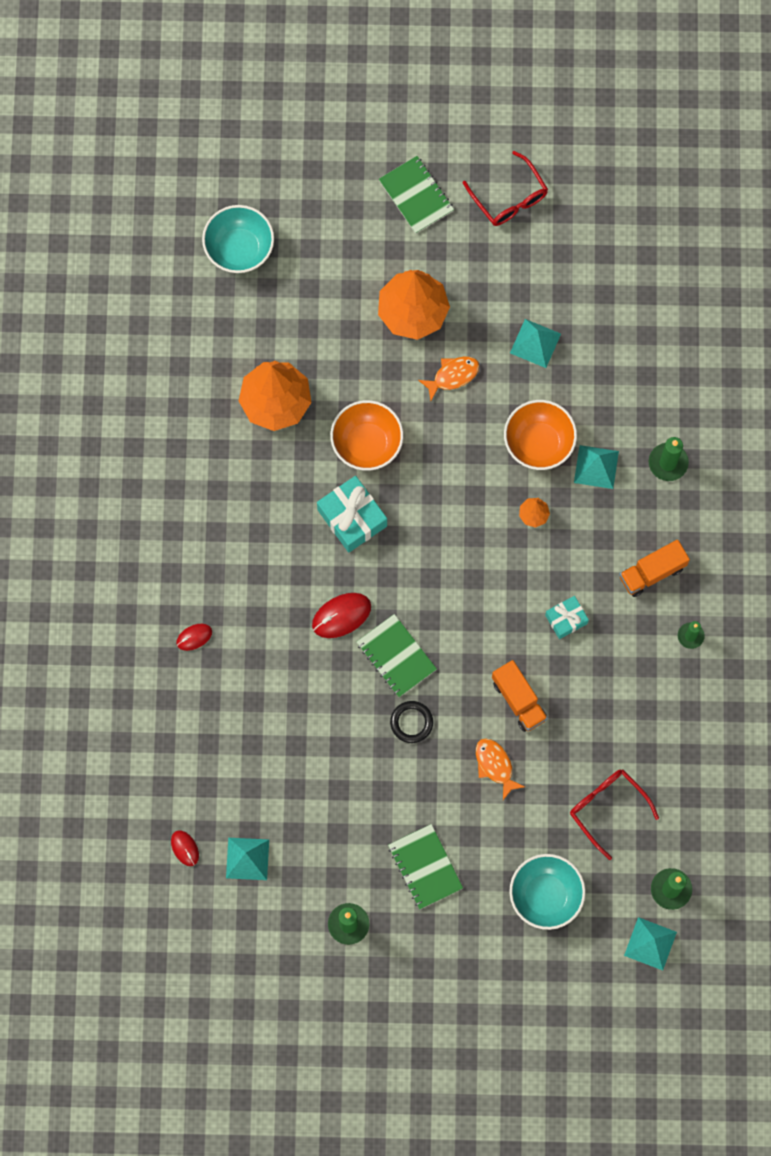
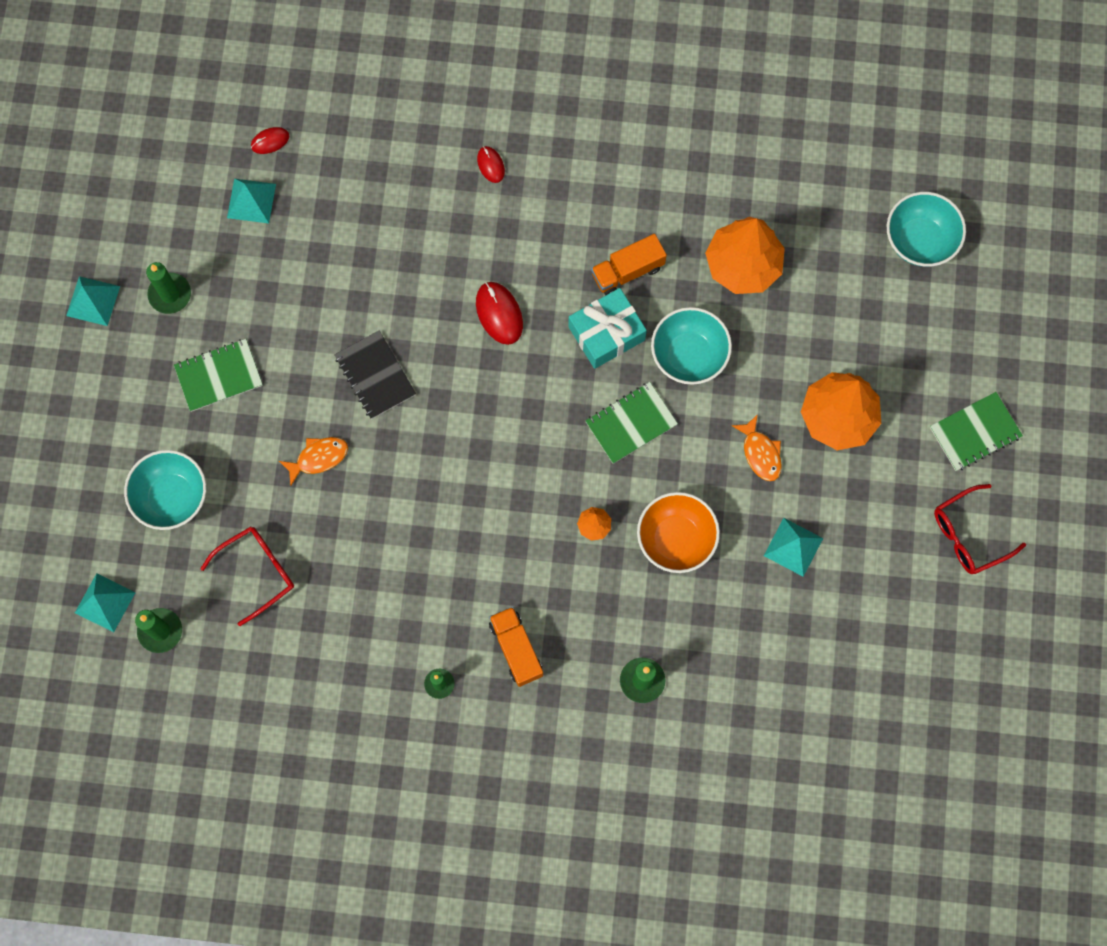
camera: 95 degrees right, 0 degrees up
(367, 443) = (689, 355): orange bowl -> turquoise bowl
(396, 656) = (449, 366): green notebook -> green notebook (631, 423)
(411, 722) = (375, 375): black ring -> black notebook
(518, 700) = (387, 489): orange truck -> orange truck (627, 271)
(566, 619) = (472, 549): turquoise gift -> none
(596, 467) = (643, 600): turquoise pyramid -> turquoise pyramid (93, 301)

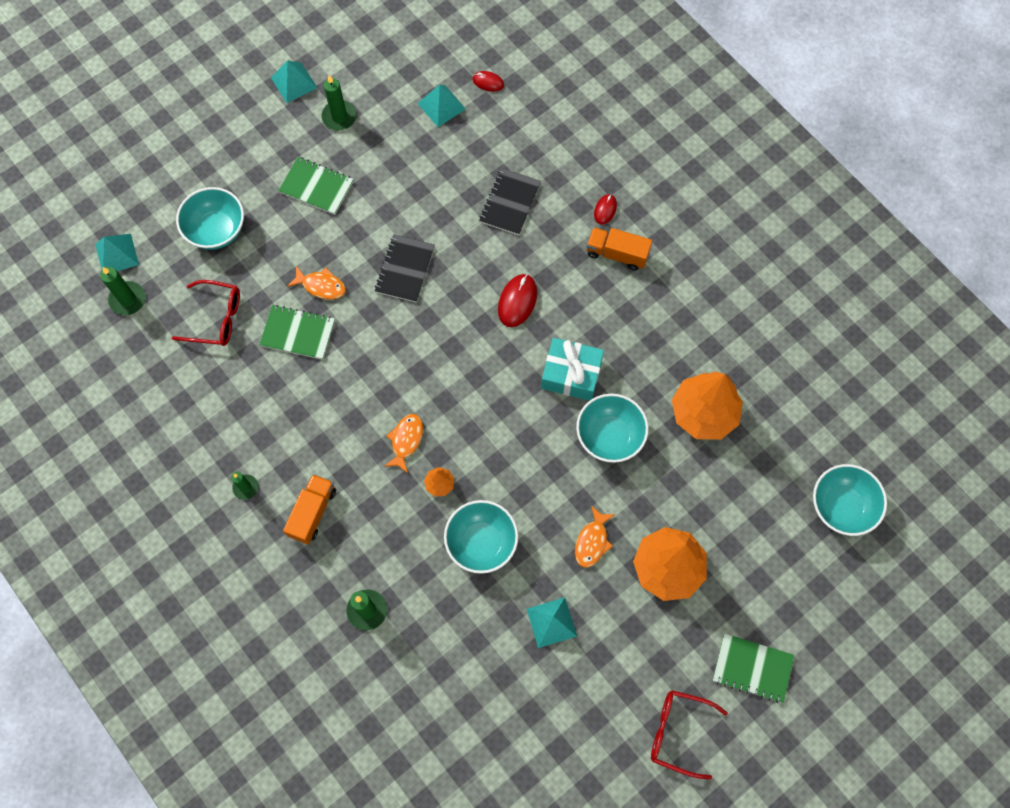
camera: 45 degrees right, 5 degrees down
(403, 233) = (510, 203): none -> black notebook
(530, 517) = (406, 440): none -> orange fish
(627, 271) = (624, 349): orange truck -> orange truck (617, 254)
(631, 423) = (528, 443): green notebook -> green notebook (298, 333)
(676, 539) = (481, 542): orange bowl -> turquoise bowl

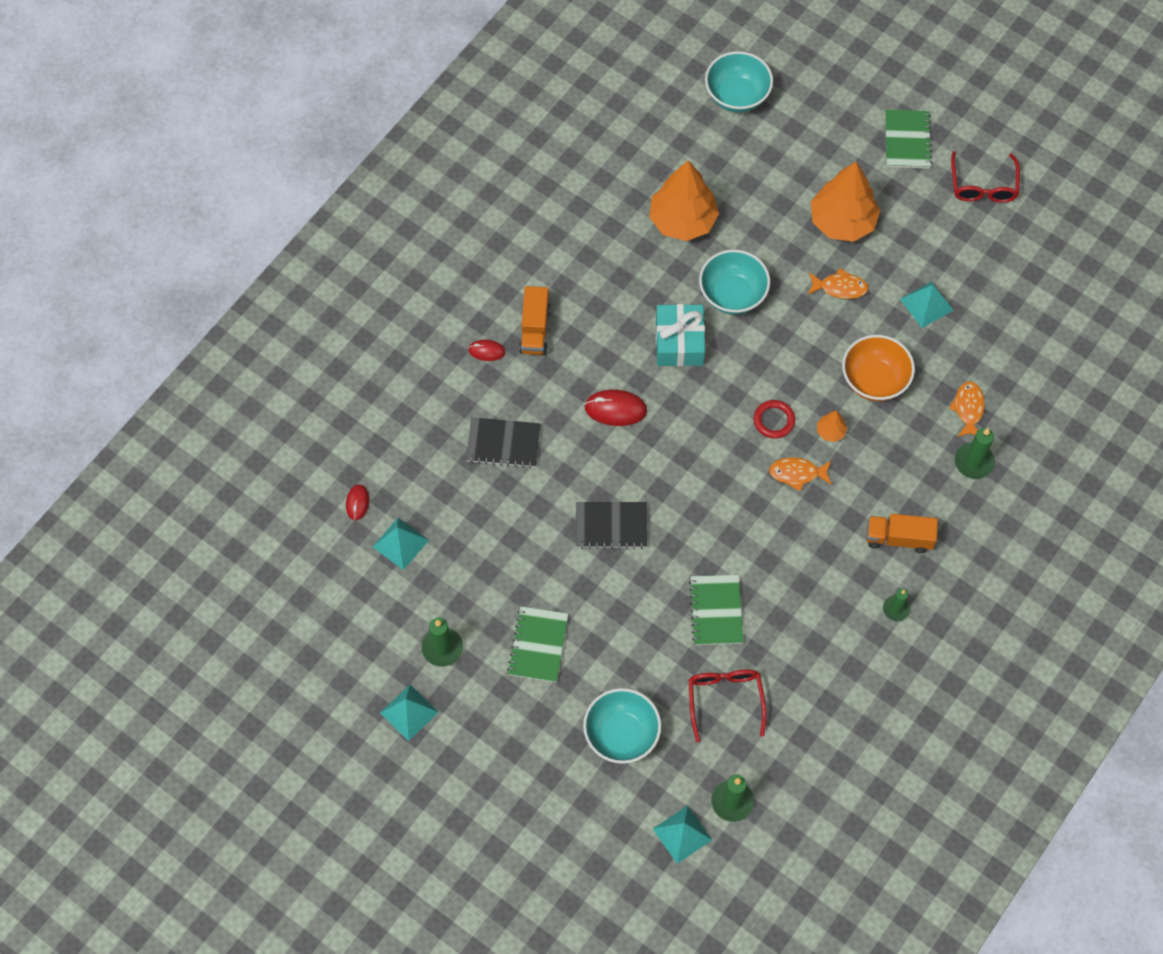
camera: 105 degrees left, 5 degrees down
(321, 286) = (655, 604): orange fish -> orange fish (968, 409)
(466, 435) = (774, 420): none -> red ring
(481, 542) = (874, 380): turquoise bowl -> orange bowl

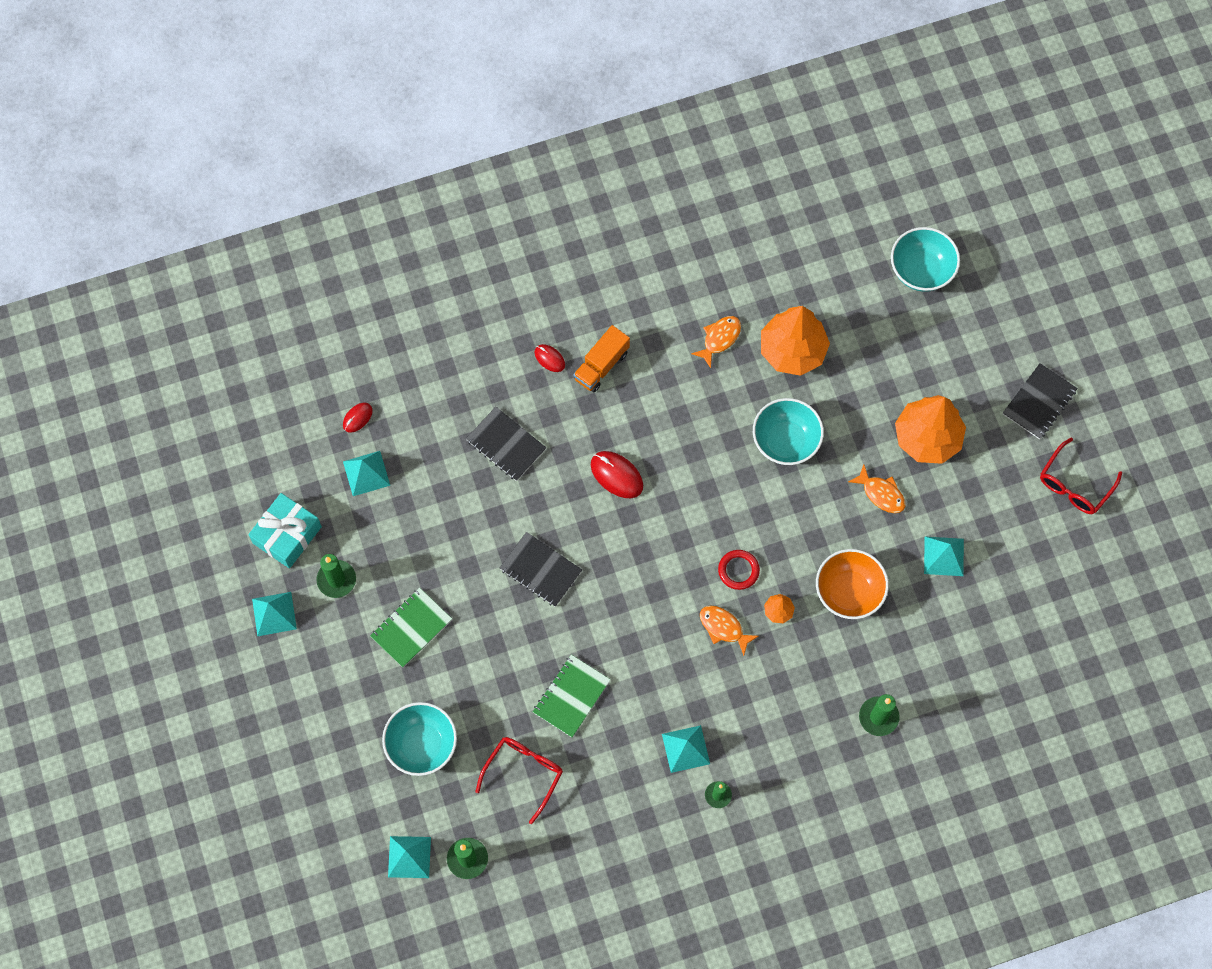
camera: 35 degrees right, 5 degrees up
(679, 342) = (711, 453): turquoise gift -> turquoise gift (287, 535)
(841, 590) = (686, 748): none -> turquoise pyramid
(899, 538) = (765, 738): orange truck -> none
(907, 140) = (1039, 402): green notebook -> black notebook
(968, 409) = (909, 669): orange fish -> orange fish (719, 339)

